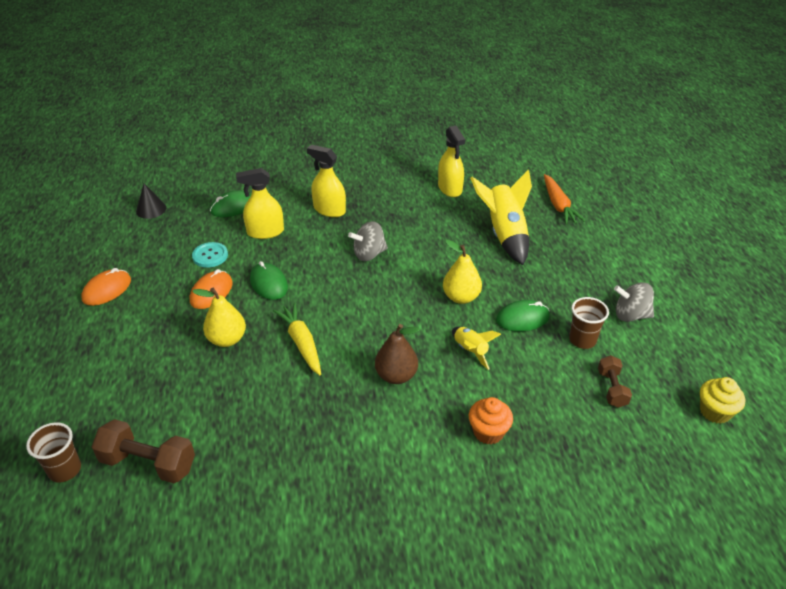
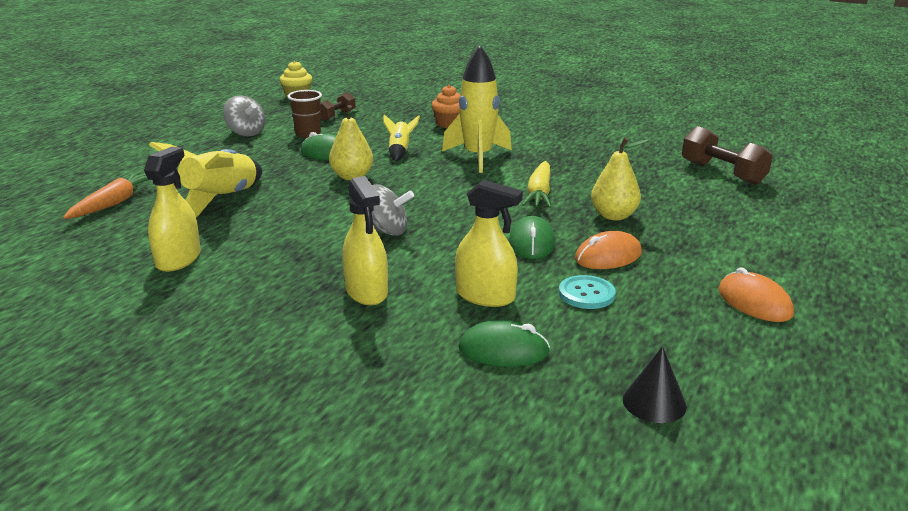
camera: 145 degrees left, 15 degrees down
(65, 470) = (800, 187): brown cup -> none
(107, 290) = (754, 302): orange mouse -> orange mouse turned 75 degrees clockwise
(396, 375) = (478, 157): brown pear -> yellow rocket

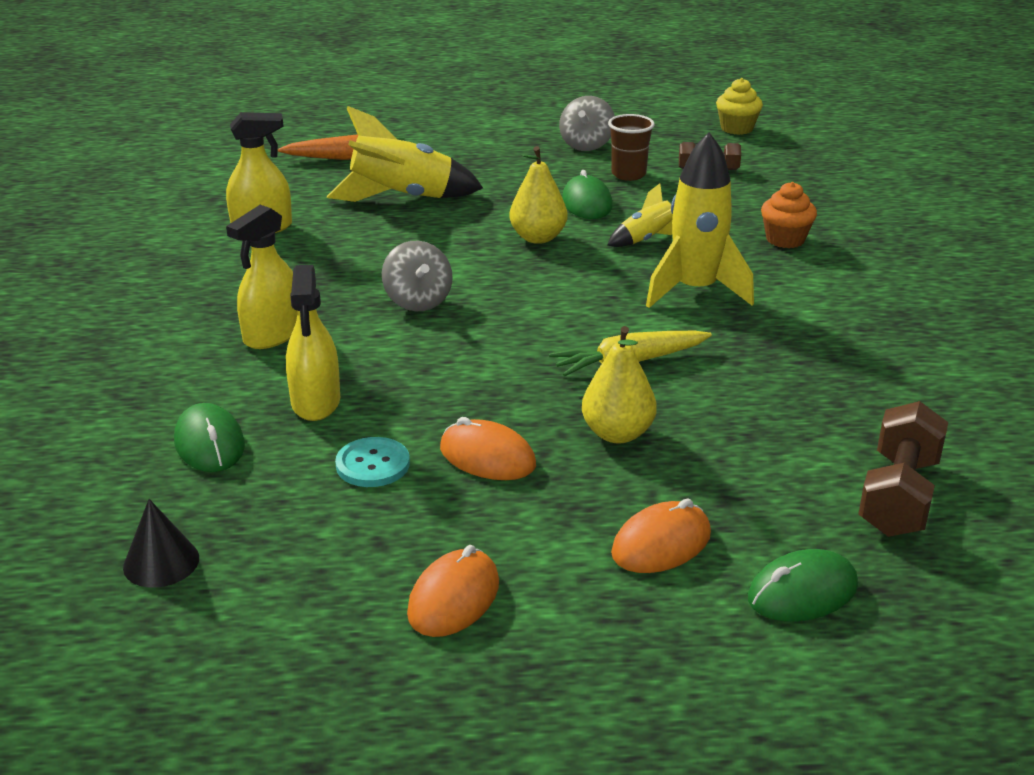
camera: 60 degrees right, 5 degrees up
(532, 243) = (475, 395): green mouse -> green mouse (802, 592)
(731, 233) = (661, 543): none -> orange mouse

